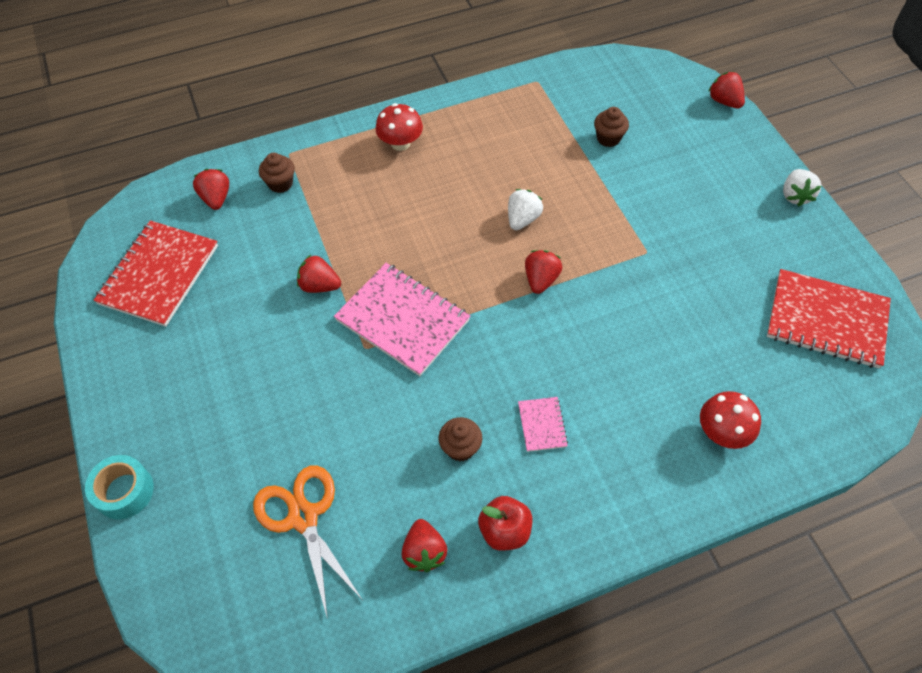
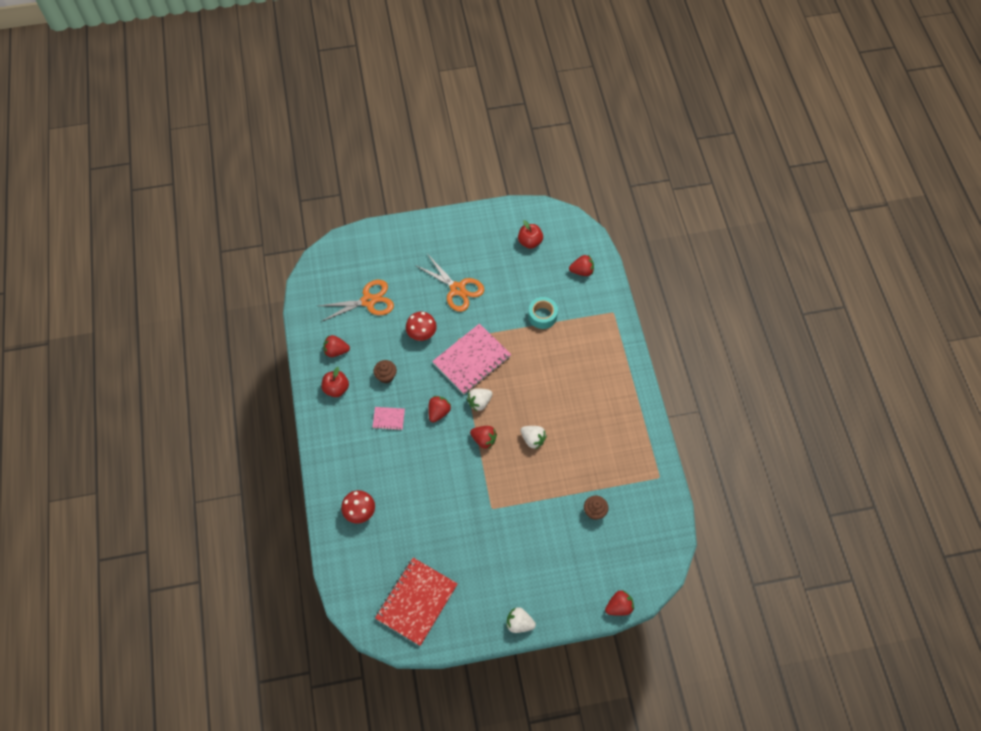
camera: 100 degrees right, 5 degrees up
(124, 491) = (402, 227): turquoise tape -> turquoise tape (542, 316)
(159, 275) = (530, 242): red notebook -> red apple
(264, 367) = (457, 289): none -> orange scissors
(280, 183) = (587, 306): brown cupcake -> none
(319, 285) = (505, 320): red strawberry -> red strawberry (438, 412)
(400, 143) = (611, 378): red mushroom -> red mushroom (422, 333)
(478, 296) = (479, 402): none -> white strawberry

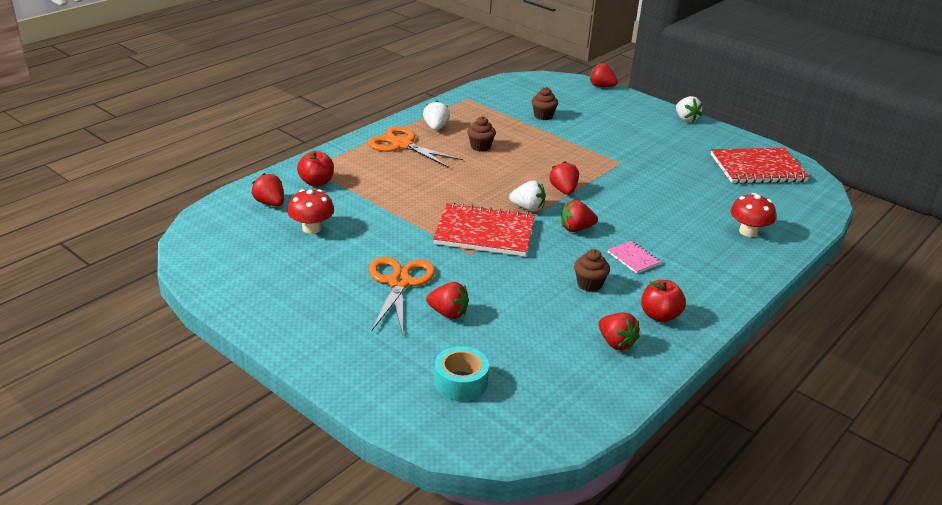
camera: 130 degrees left, 30 degrees down
(368, 301) = (509, 352): orange scissors -> orange scissors (402, 145)
(416, 295) = (448, 313): none -> red strawberry
(422, 333) = (498, 283): red mushroom -> red mushroom (311, 228)
(472, 360) = (484, 232): pink notebook -> red notebook
(530, 242) = (259, 255): red apple -> red apple (316, 182)
(533, 439) = (522, 165): white strawberry -> white strawberry (436, 127)
(542, 316) = (366, 208): turquoise tape -> turquoise tape (460, 382)
(575, 431) = (480, 147): none -> brown cupcake

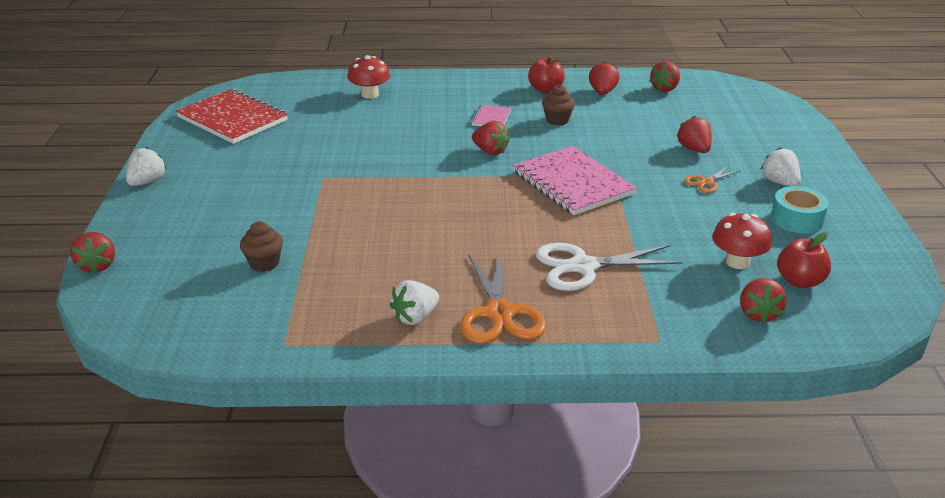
camera: 130 degrees left, 0 degrees up
(316, 182) = (674, 314): red apple -> red apple (799, 281)
(396, 183) = (583, 266): none -> white scissors
(399, 282) = (706, 182): orange scissors -> orange scissors, size x0.51
(460, 382) = (738, 117): turquoise tape -> turquoise tape (797, 219)
(480, 147) = (416, 262): brown cupcake -> none
(484, 232) = (572, 183): red notebook -> pink notebook
(528, 208) = (496, 183): white strawberry -> white strawberry (779, 182)
(563, 190) = (433, 181): red strawberry -> red strawberry (665, 89)

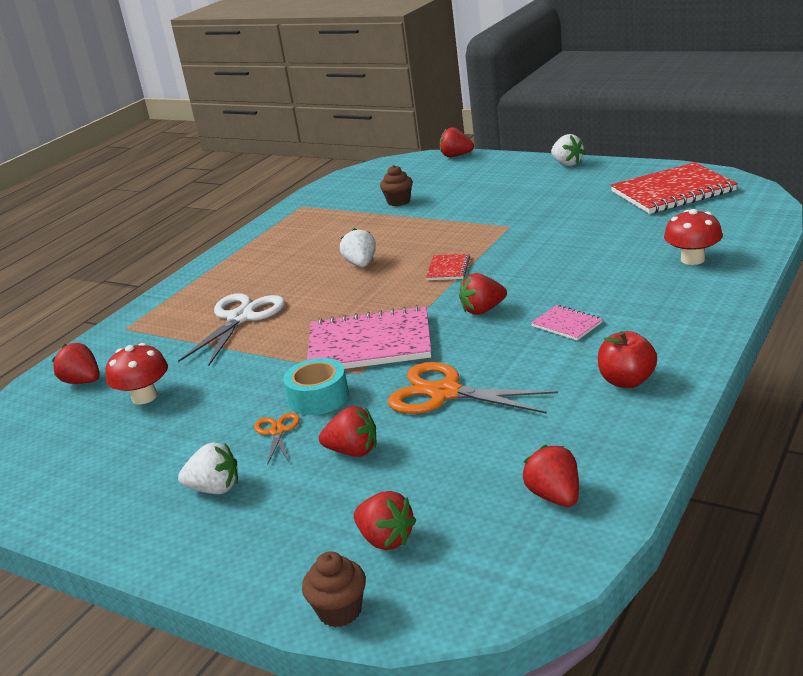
camera: 125 degrees right, 5 degrees down
(415, 317) = (272, 245): white strawberry -> white strawberry (361, 264)
(426, 184) = (448, 269): none -> red notebook
(499, 313) = (236, 274): orange scissors -> orange scissors (444, 393)
(557, 120) = (523, 368): brown cupcake -> brown cupcake (340, 611)
(602, 92) = (584, 428): red strawberry -> red strawberry (386, 539)
(797, 219) = (145, 466): turquoise tape -> turquoise tape (318, 397)
(799, 281) = (78, 421): red apple -> none

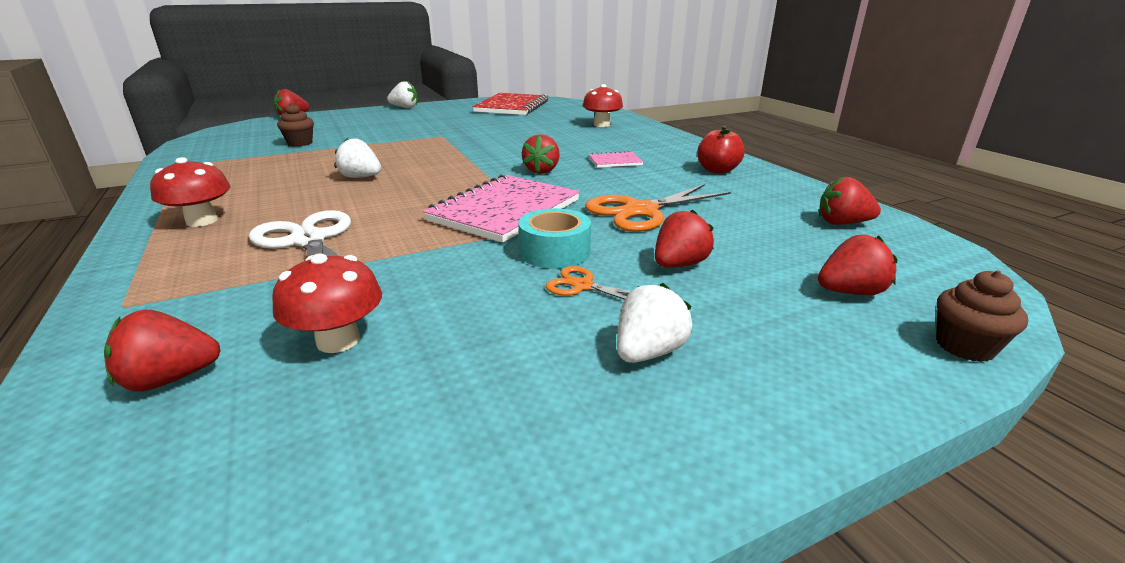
camera: 60 degrees left, 0 degrees up
(229, 275) = (202, 221): none -> red mushroom
(448, 269) = (453, 161): red notebook -> none

